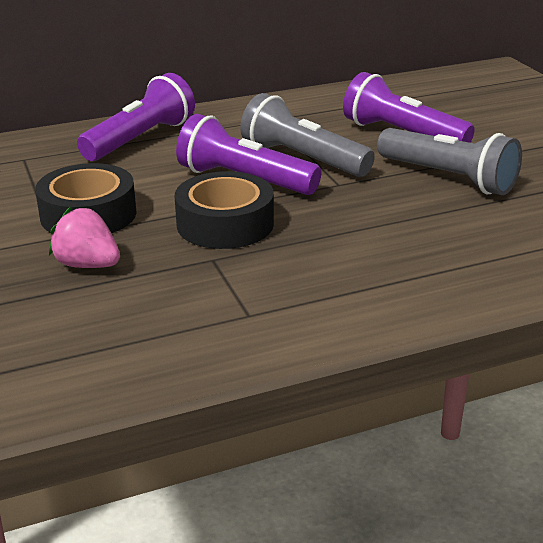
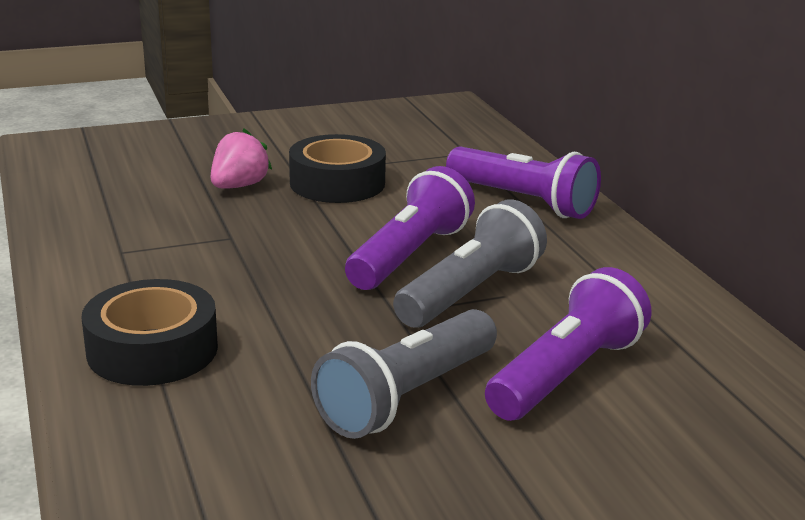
camera: 90 degrees right, 5 degrees down
(225, 224) = (302, 243): black tape -> black tape (152, 349)

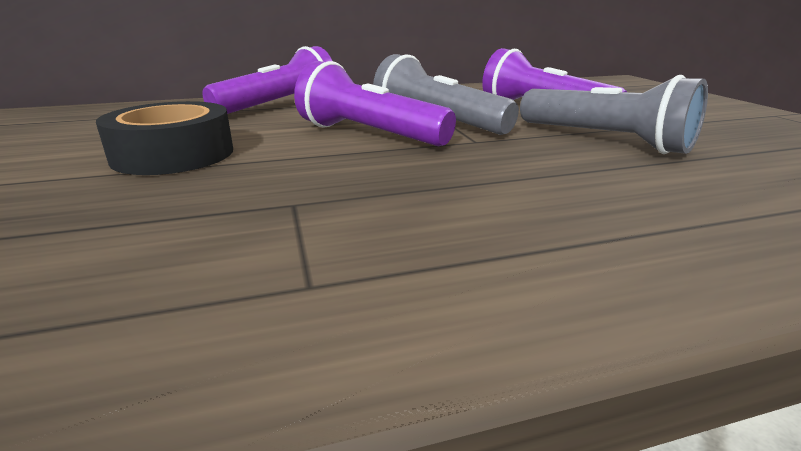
camera: 85 degrees left, 0 degrees up
(152, 349) = (615, 236): black tape -> none
(239, 186) = (118, 202): pink strawberry -> none

